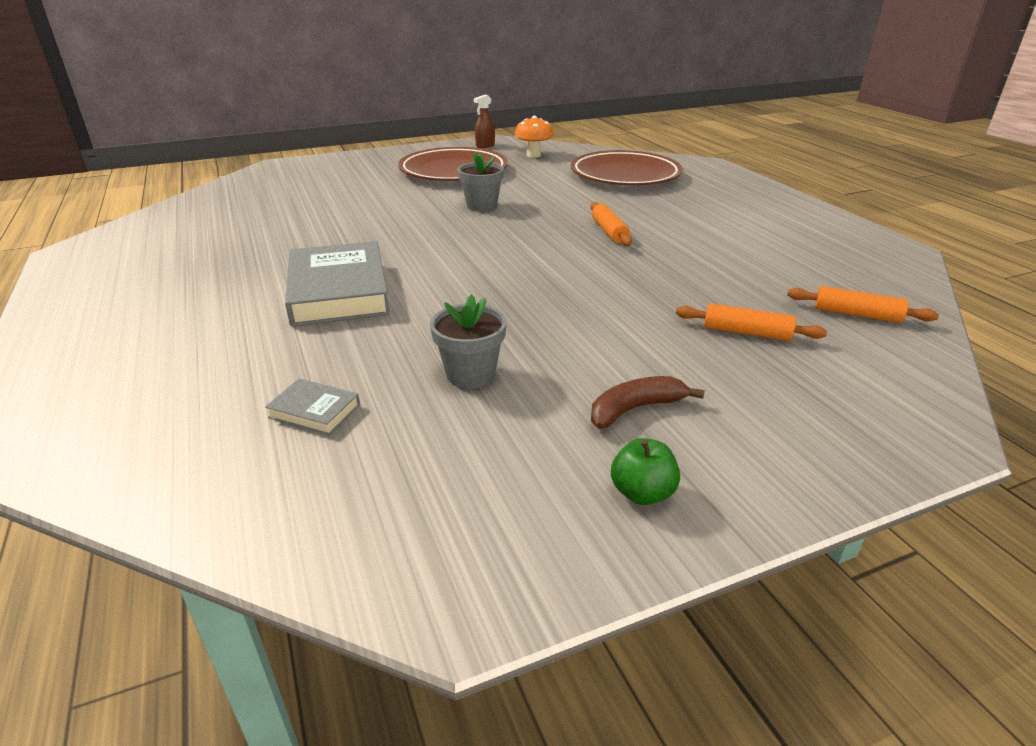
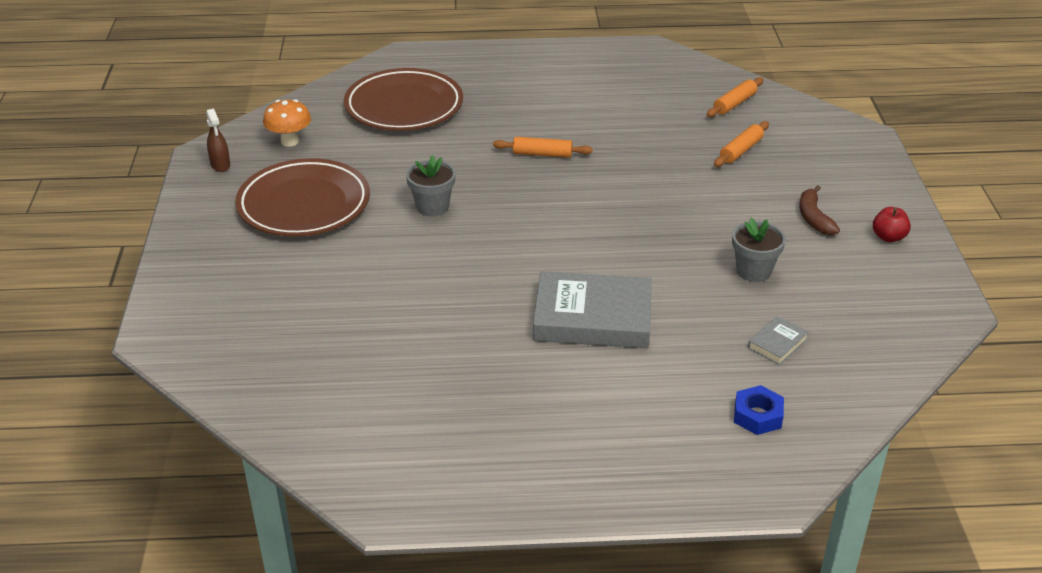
camera: 70 degrees left, 5 degrees up
(162, 413) = (757, 415): none -> blue nut
(642, 493) = (888, 237): green apple -> red apple

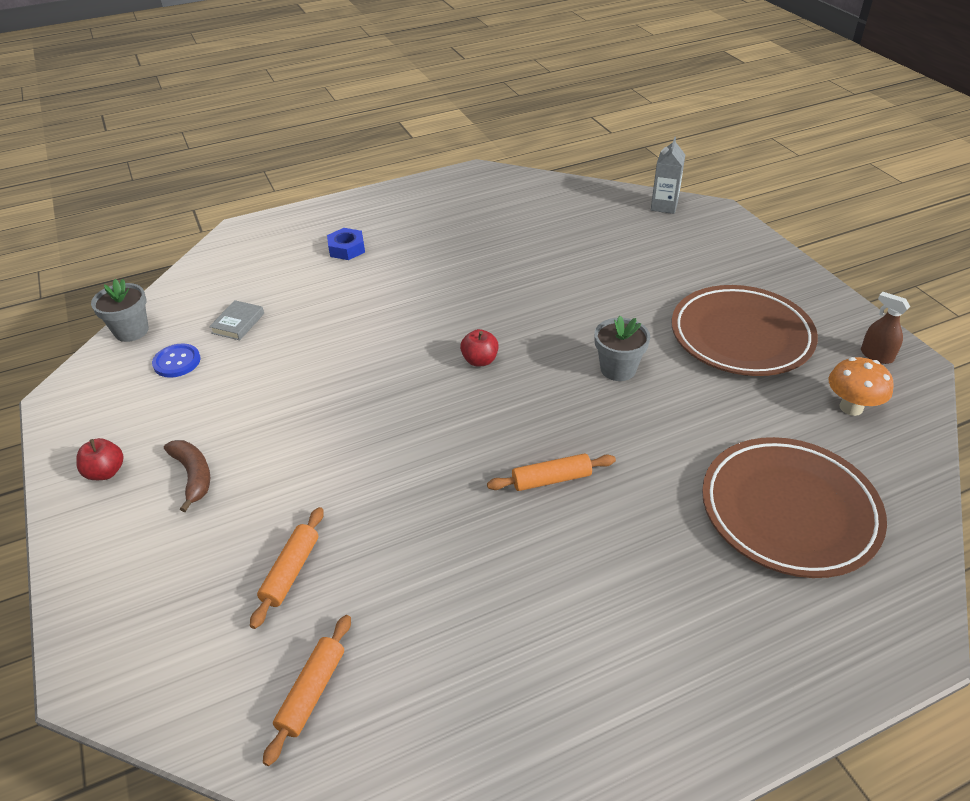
camera: 160 degrees right, 5 degrees up
(204, 362) = (664, 206): none -> grey carton
(545, 243) = (480, 360): none -> red apple
(592, 317) = (403, 304): grey book -> none
(753, 271) = (263, 386): grey flower pot -> grey flower pot (131, 331)
(757, 415) = (253, 269): blue nut -> blue nut (347, 249)
(841, 317) = (177, 362): none -> blue button

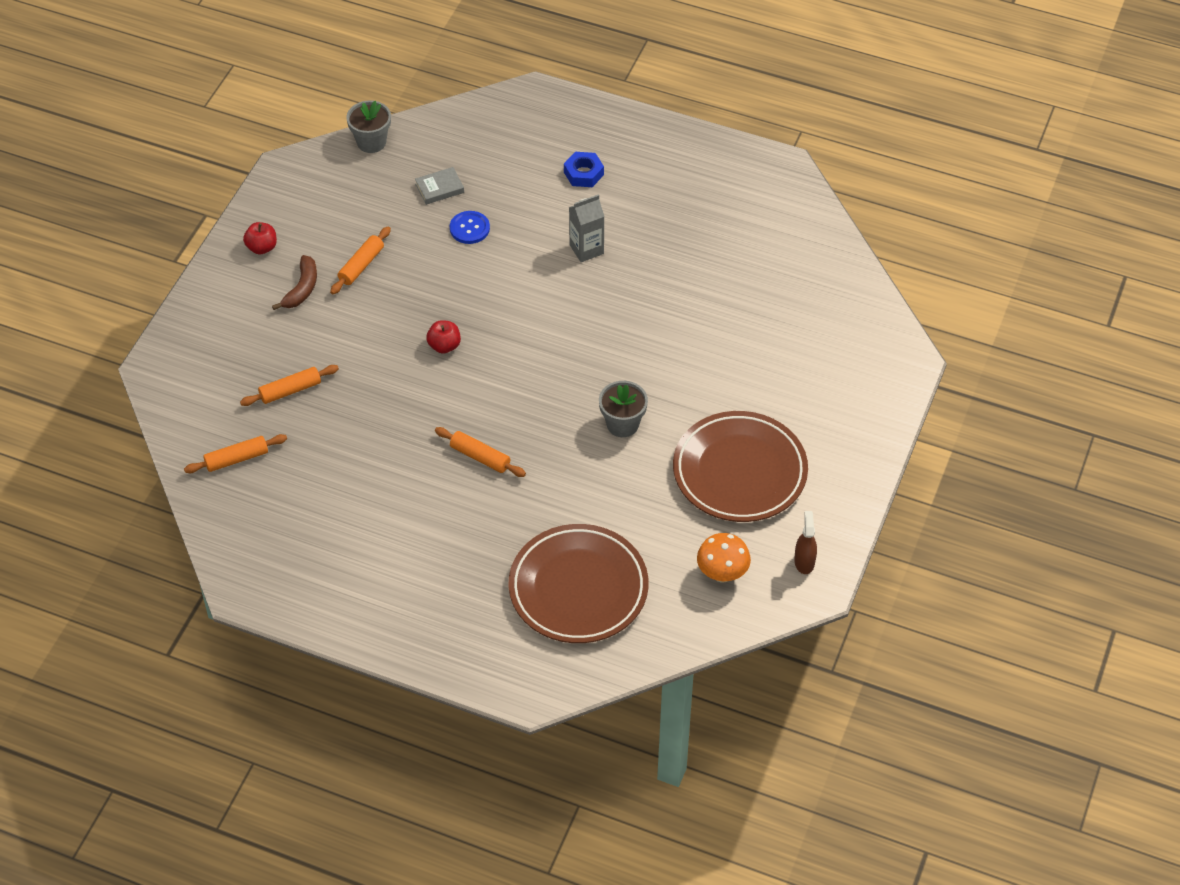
camera: 45 degrees right, 10 degrees up
(177, 362) = (372, 192): blue button -> blue button (469, 228)
(233, 418) = (361, 265): none -> orange rolling pin
(480, 360) = (548, 344): red apple -> red apple (444, 346)
(664, 206) = (875, 322): grey carton -> grey carton (586, 249)

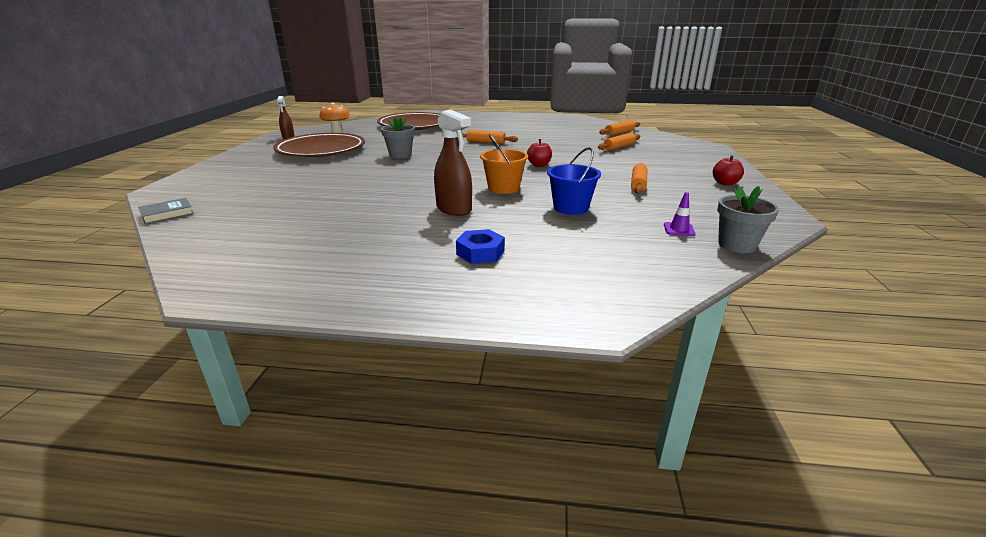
camera: 165 degrees right, 25 degrees down
(302, 289) = (666, 172): brown banana -> none
(397, 172) = (679, 229): none -> purple traffic cone
(439, 188) = (625, 225): grey book -> grey book (167, 214)
(469, 228) = (570, 208): blue button -> blue bucket
(518, 287) = (503, 188): none -> orange bucket
(586, 249) = (454, 209): grey carton -> brown spray bottle

